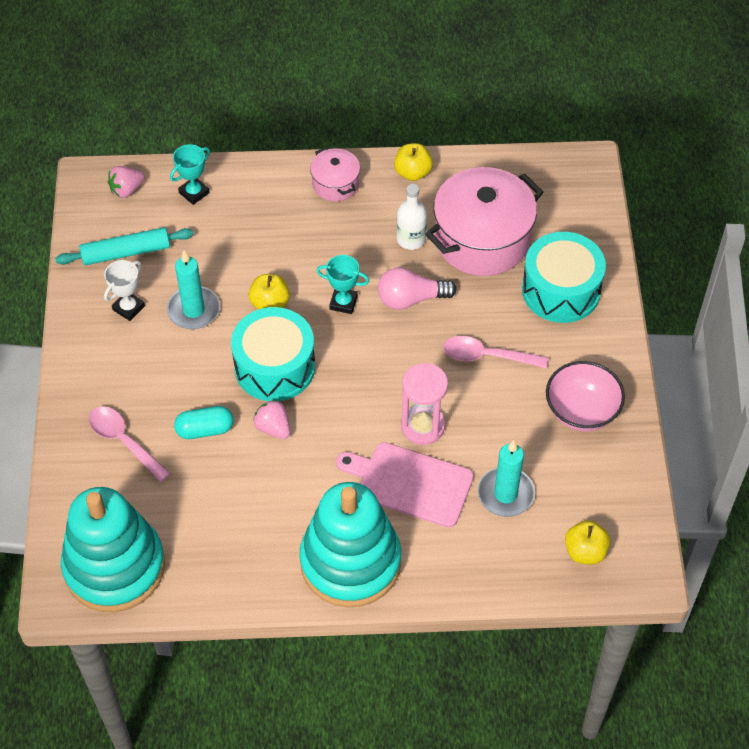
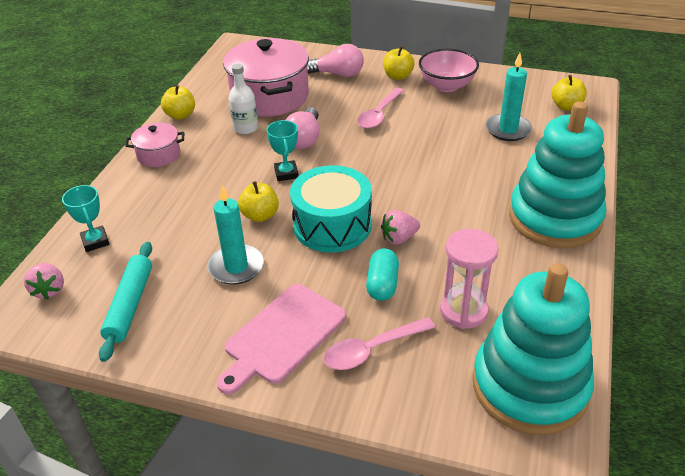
camera: 70 degrees left, 15 degrees down
(128, 308) = (203, 315): white trophy -> none
(343, 302) = (286, 173): turquoise trophy -> turquoise trophy turned 45 degrees counterclockwise
(410, 483) = (484, 172): pink cutting board -> pink cutting board (282, 336)
(423, 426) = (431, 156): pink hourglass -> pink hourglass (463, 311)
(561, 290) = (338, 74): turquoise drum -> pink light bulb
(582, 354) = (398, 76): none -> yellow apple

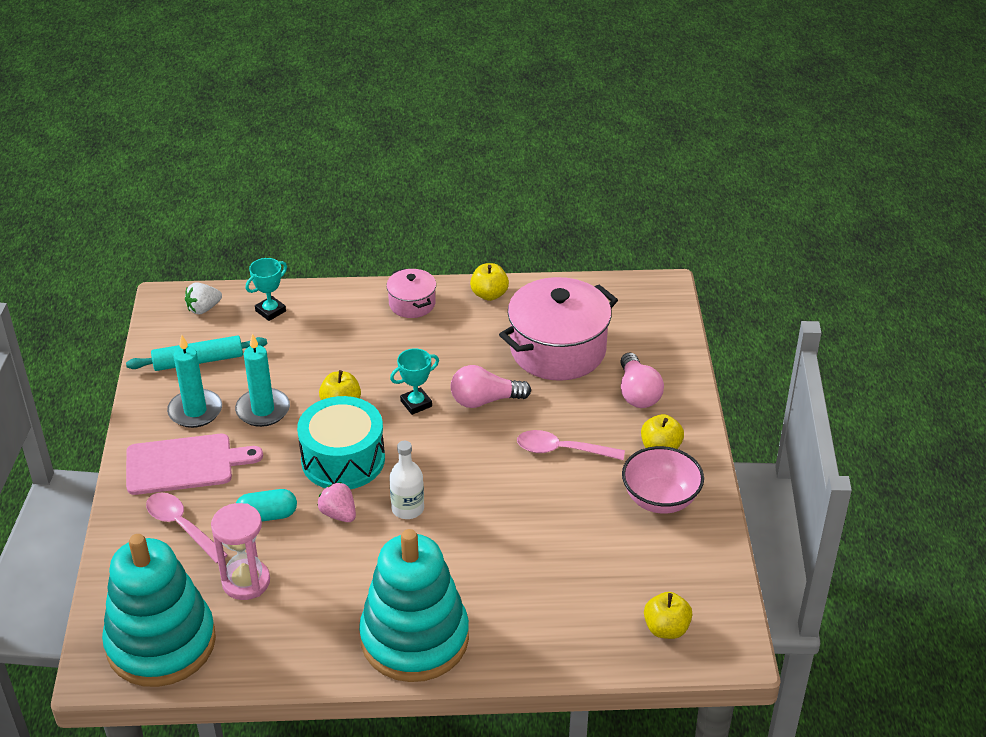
camera: 70 degrees right, 0 degrees up
(49, 290) = (203, 309): pink strawberry -> white strawberry
(245, 128) = (486, 350): white bottle -> white bottle (407, 508)
(282, 336) = (185, 464): pink cutting board -> pink cutting board turned 150 degrees clockwise
(508, 130) = (581, 574): turquoise candle -> turquoise candle (195, 411)

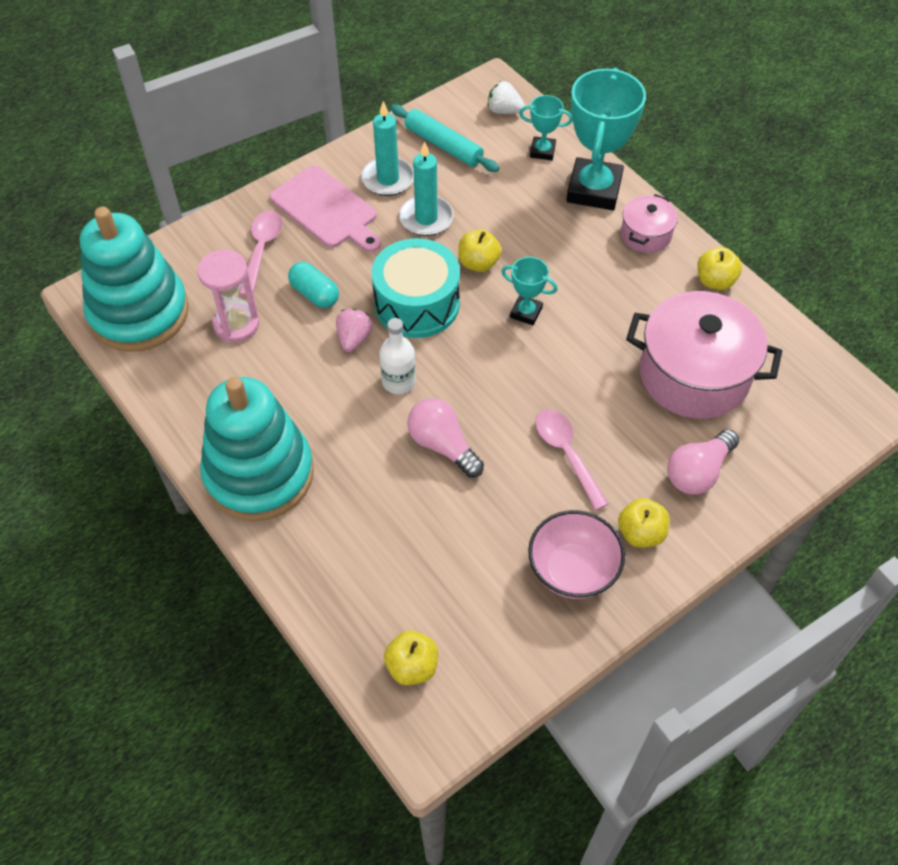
camera: 55 degrees right, 15 degrees up
(340, 305) = (594, 189): none -> turquoise trophy
(485, 400) = (576, 359): pink light bulb -> pink light bulb (443, 445)

